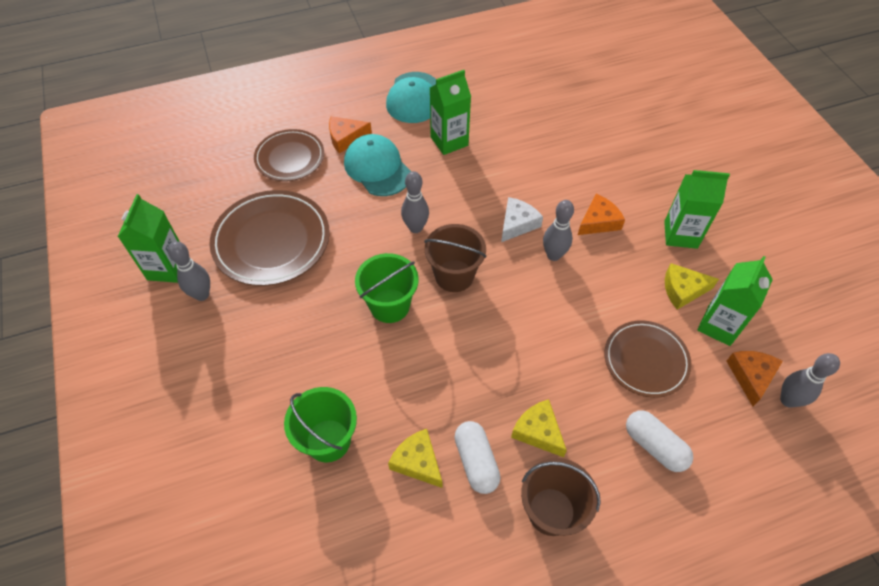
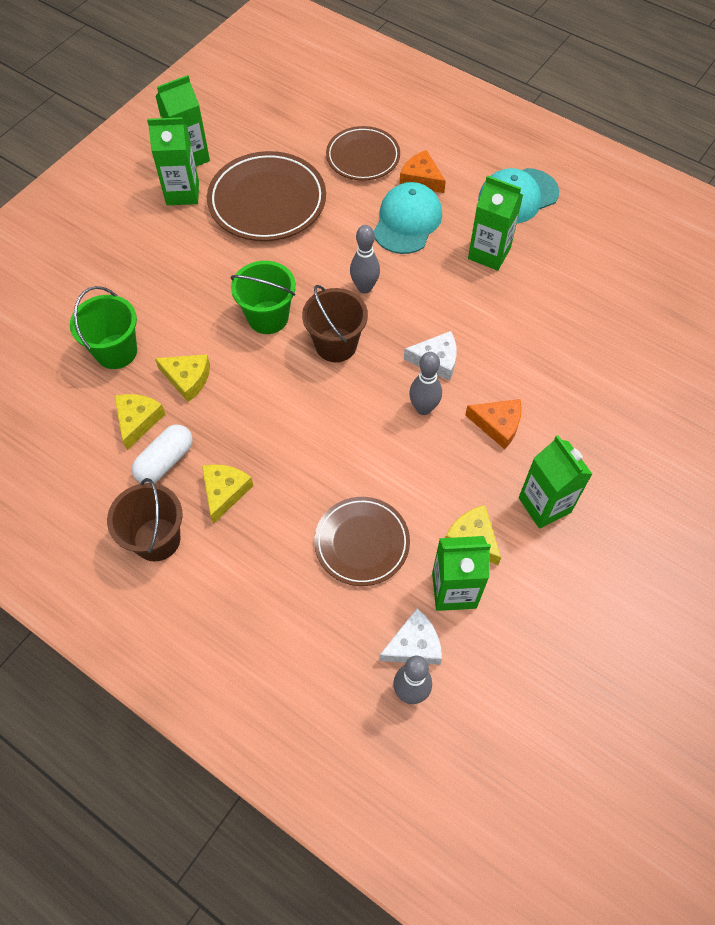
camera: 55 degrees right, 5 degrees up
(202, 295) = (182, 193): grey bowling pin -> green carton
(404, 398) = (187, 379): none -> yellow cheese
(654, 446) = (274, 591): white capsule -> none
(751, 376) = (414, 645): orange cheese -> white cheese

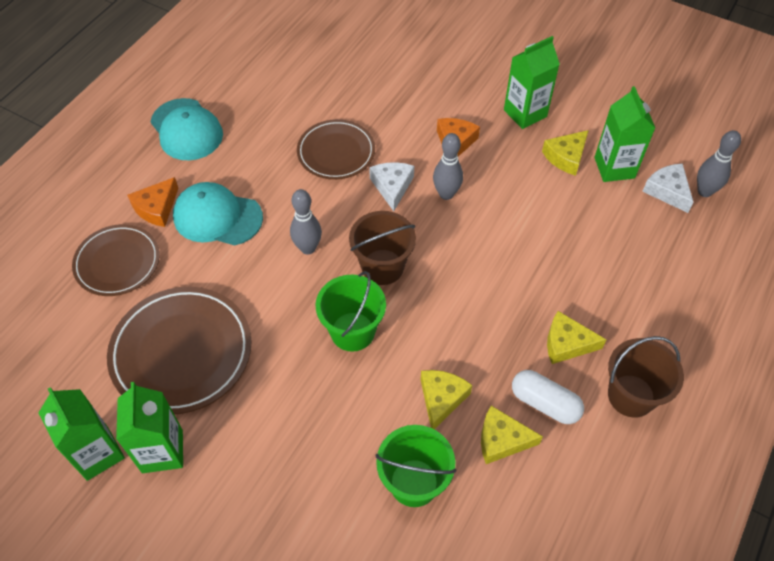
camera: 95 degrees left, 5 degrees down
(362, 543) = (590, 231): brown plate -> brown plate (336, 152)
(489, 253) = (261, 150): green carton -> none

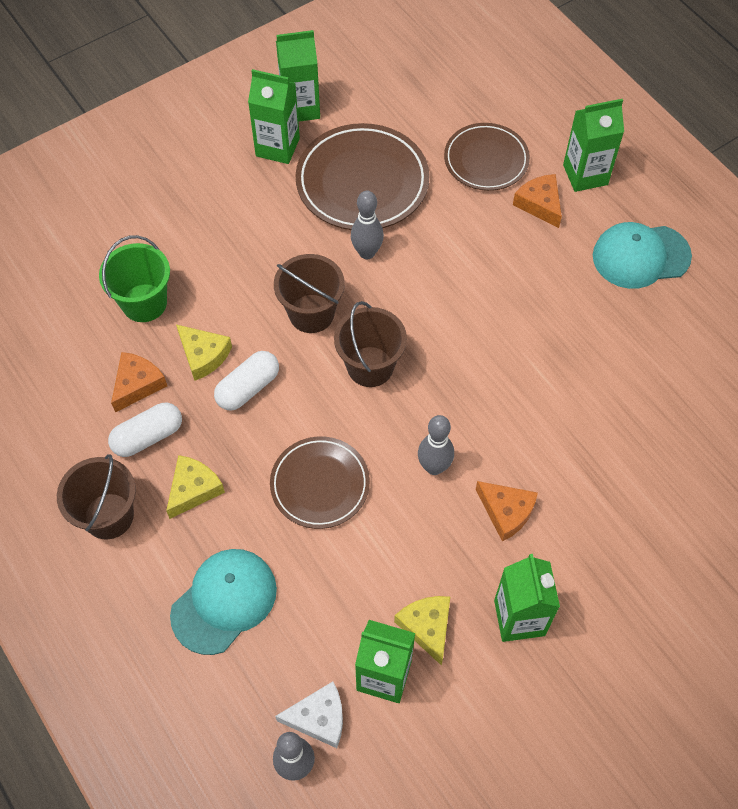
camera: 115 degrees right, 5 degrees up
(110, 187) = (585, 175): none -> green carton
(217, 217) = (504, 249): turquoise cap -> turquoise cap (224, 601)
(308, 248) = (426, 311): grey bowling pin -> grey bowling pin (367, 253)
(336, 152) = (545, 383): brown plate -> brown plate (320, 484)
(352, 331) = (311, 313): green bucket -> brown bucket
(392, 187) = (470, 418): white cheese -> none
(453, 347) = (248, 388): none -> white capsule
(501, 440) = (137, 384): yellow cheese -> orange cheese

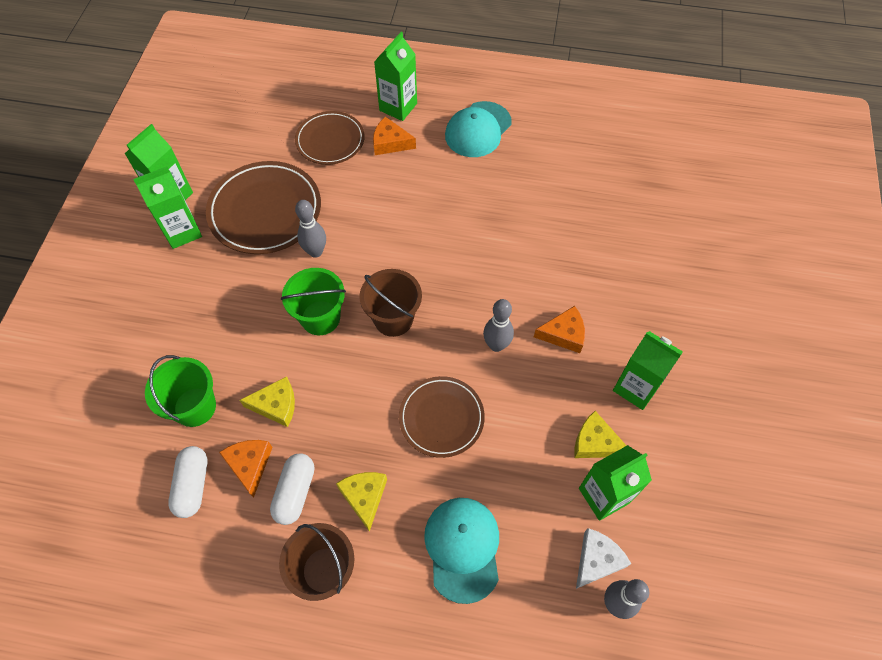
camera: 45 degrees left, 0 degrees up
(248, 388) = (329, 399): white capsule -> white capsule (193, 485)
(311, 313) = (320, 318): brown bucket -> green bucket

